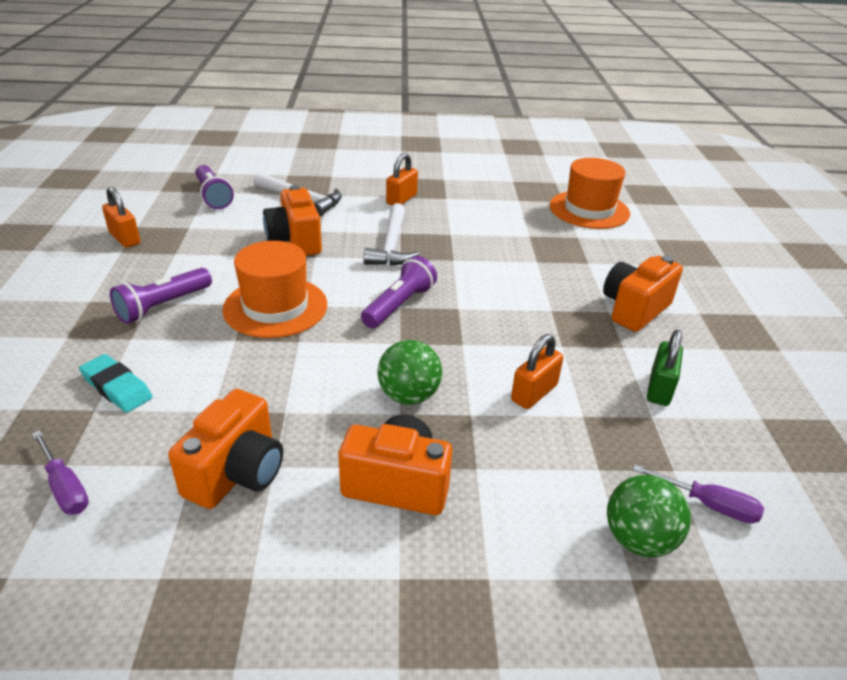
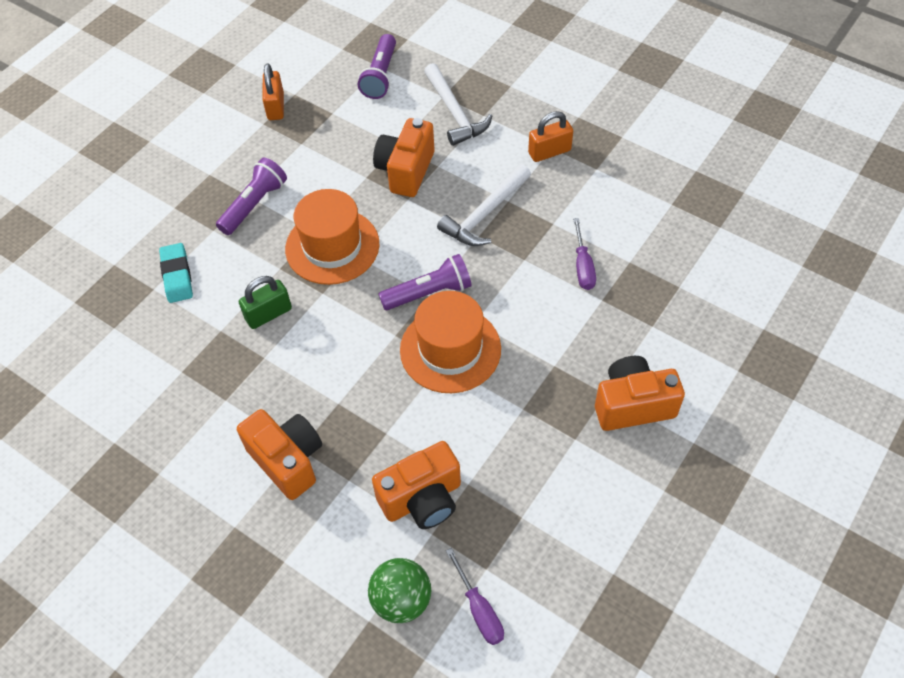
camera: 40 degrees right, 20 degrees up
(65, 487) = (104, 346): purple screwdriver -> purple screwdriver (583, 266)
(163, 306) = (254, 205): purple flashlight -> purple flashlight turned 135 degrees clockwise
(236, 473) = (200, 392): orange camera -> orange camera (422, 499)
(408, 396) = (357, 391): green ball -> none
(534, 393) = (451, 441): orange padlock -> none
(589, 210) = (735, 253): orange hat -> orange hat (450, 349)
(659, 388) = (558, 496): green padlock -> green padlock (268, 314)

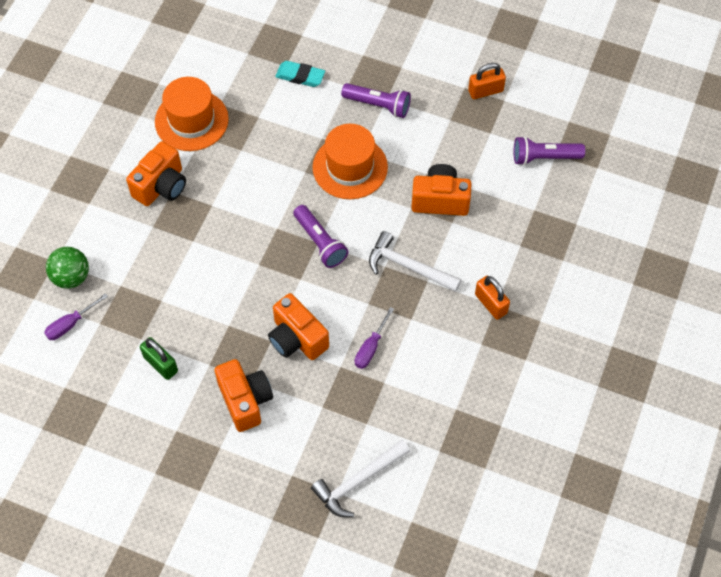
camera: 75 degrees right, 5 degrees up
(177, 275) = (300, 76): turquoise eraser -> turquoise eraser turned 45 degrees clockwise
(268, 314) = (278, 142): green padlock -> green padlock (160, 364)
(422, 499) = (145, 274): orange camera -> orange camera (297, 338)
(450, 349) = (271, 267): orange hat -> orange hat (191, 120)
(455, 112) = (517, 222): white hammer -> white hammer (358, 481)
(583, 266) = (371, 348): purple screwdriver -> purple screwdriver turned 45 degrees counterclockwise

